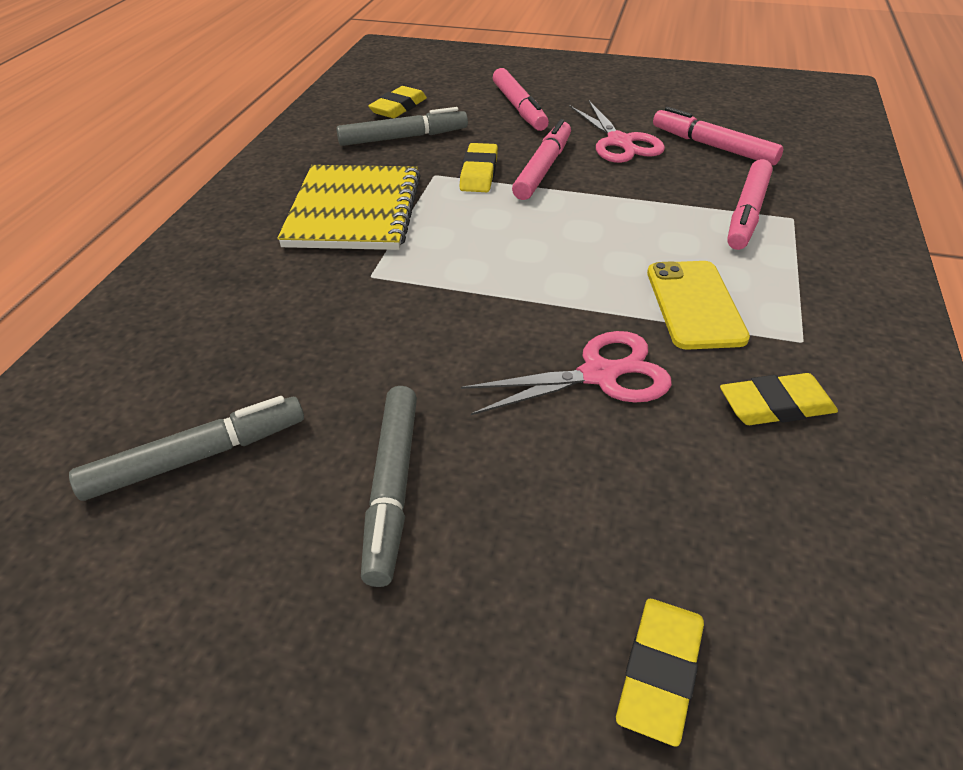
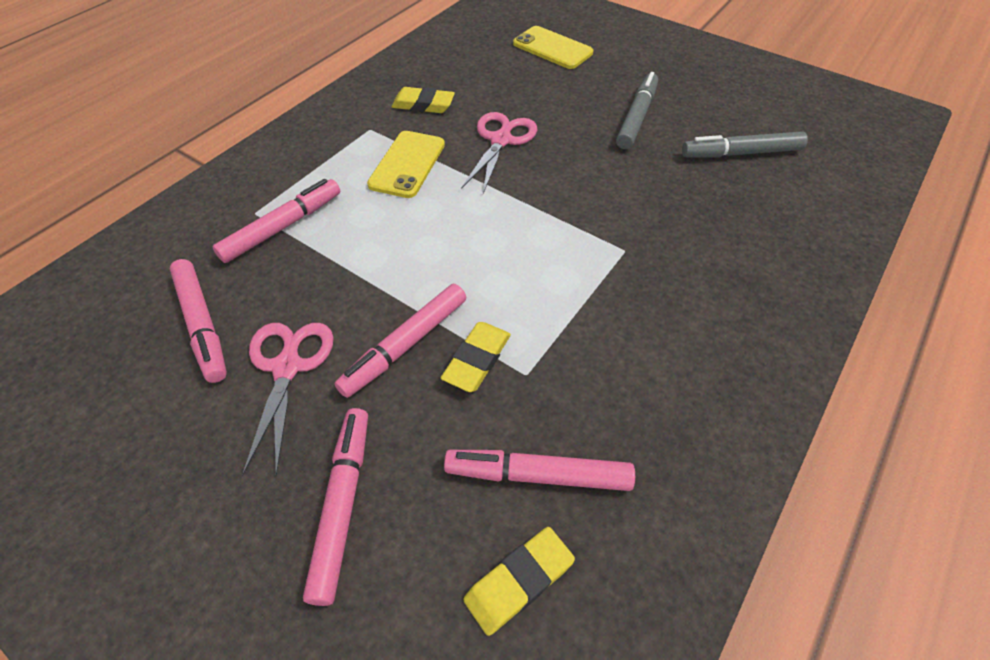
camera: 160 degrees left, 10 degrees up
(354, 211) = (628, 336): yellow notebook -> none
(403, 137) = (538, 475): grey marker -> pink marker
(600, 374) = (501, 140): pink scissors -> pink scissors turned 105 degrees clockwise
(659, 672) = (552, 48): yellow eraser -> yellow phone

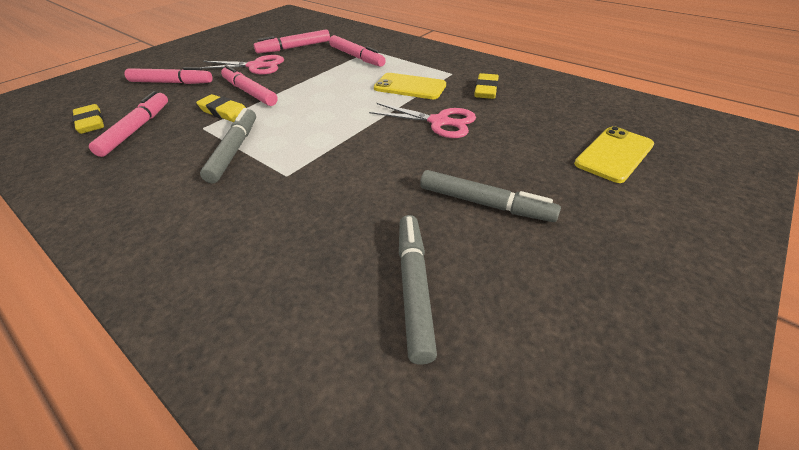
camera: 95 degrees right, 10 degrees down
(583, 313) = (234, 150): none -> grey marker

